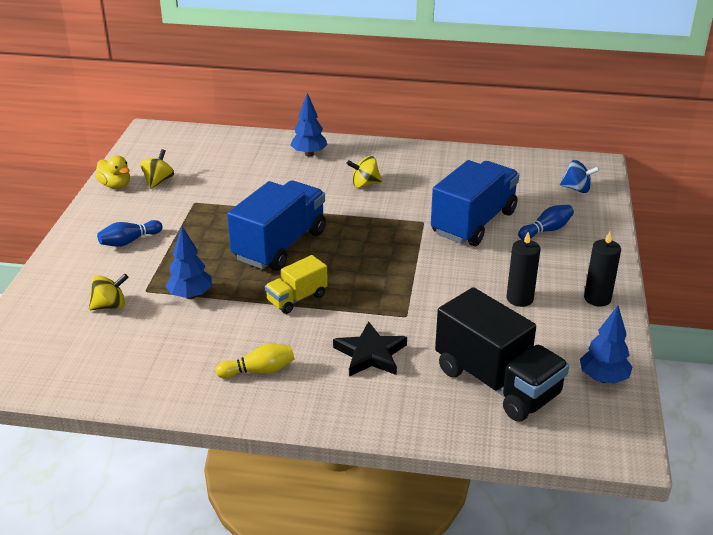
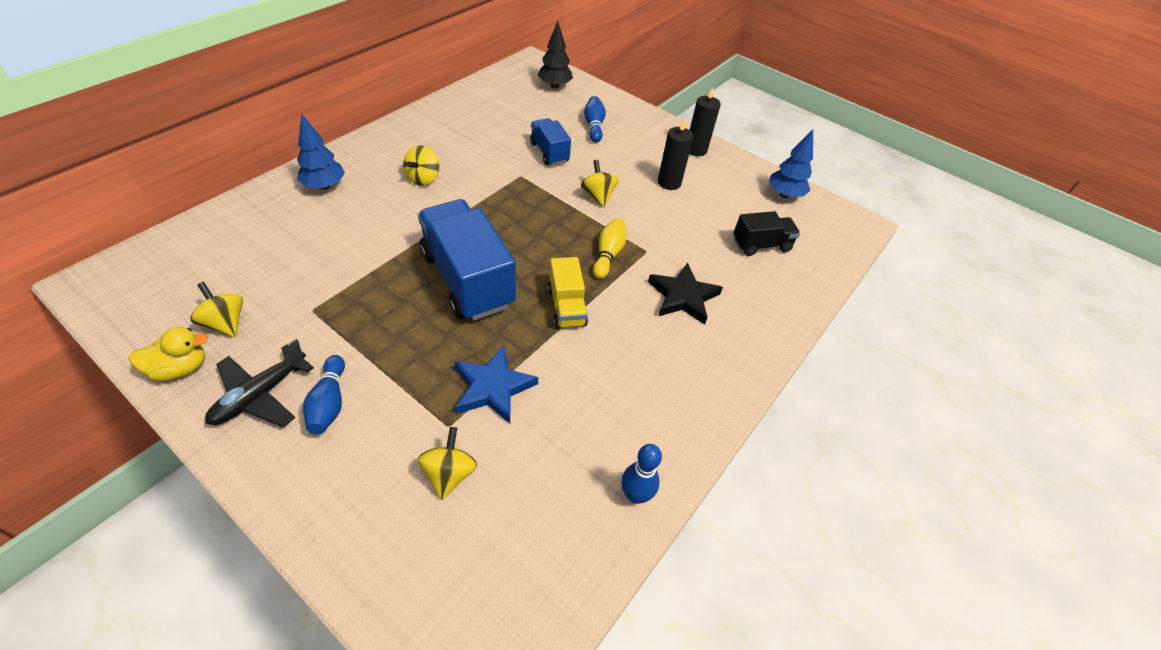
camera: 65 degrees left, 15 degrees up
(117, 217) = (260, 395): none -> black plane
(147, 391) = (635, 495): none -> blue bowling pin
(190, 295) = (493, 387): blue tree -> blue star
(259, 371) = (659, 384): yellow bowling pin -> yellow bowling pin (608, 254)
(447, 267) = (598, 196): none -> yellow spinning top
(473, 223) = (549, 152): blue truck -> blue truck, size x0.53
(497, 382) = (761, 245): black truck -> black truck, size x0.53
(577, 189) = (554, 86): blue spinning top -> black tree

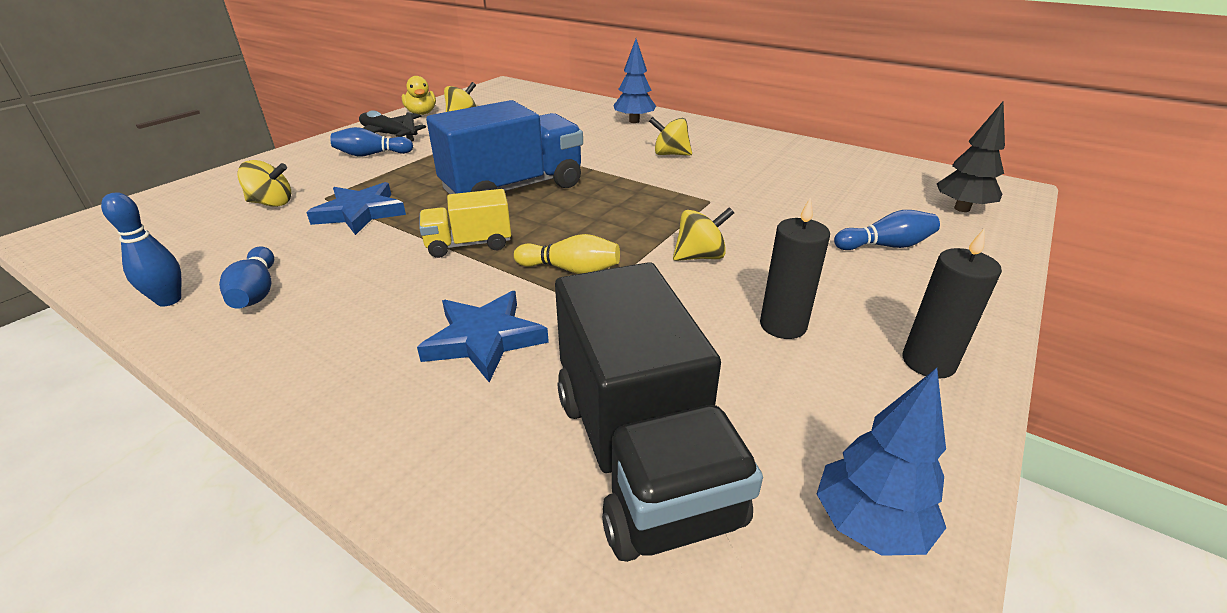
camera: 90 degrees right, 15 degrees down
(549, 152) = (779, 215): blue truck -> none
(626, 433) = (256, 292): none -> blue bowling pin
(683, 296) = (484, 339): black star -> blue star
(761, 245) = (642, 455): black truck -> black truck, size x1.90

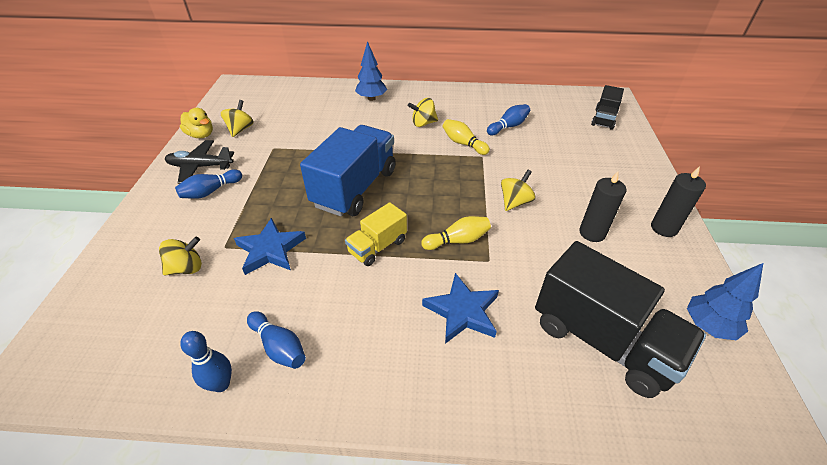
camera: 30 degrees left, 10 degrees up
(699, 183) = (463, 143): none -> yellow bowling pin
(885, 246) = (592, 159): blue bowling pin -> blue bowling pin (508, 126)
(962, 209) = (604, 119): black tree -> black truck

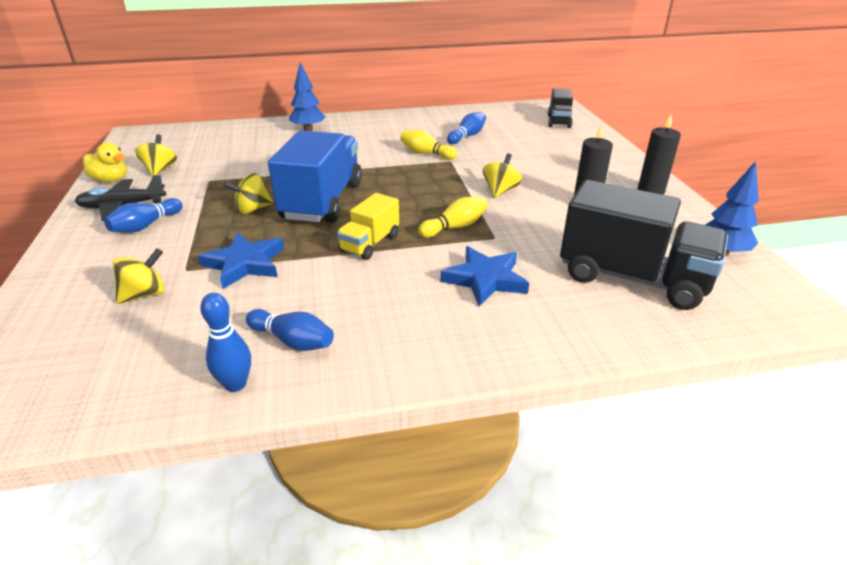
camera: 15 degrees left, 10 degrees down
(423, 123) = (375, 143): yellow spinning top -> yellow spinning top (252, 209)

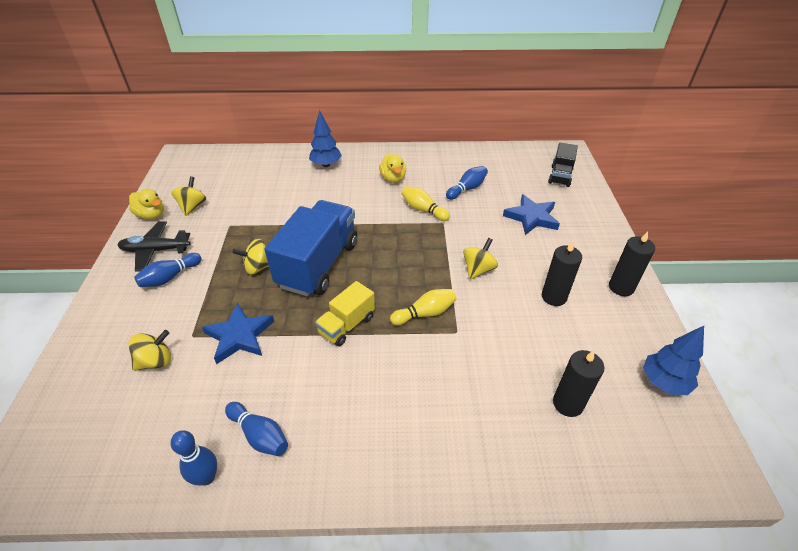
camera: 10 degrees right, 10 degrees up
(385, 134) = (393, 178): none -> yellow duck
(485, 279) = (435, 385): blue star -> blue star (531, 217)
(632, 278) = (568, 403): black truck -> black candle

